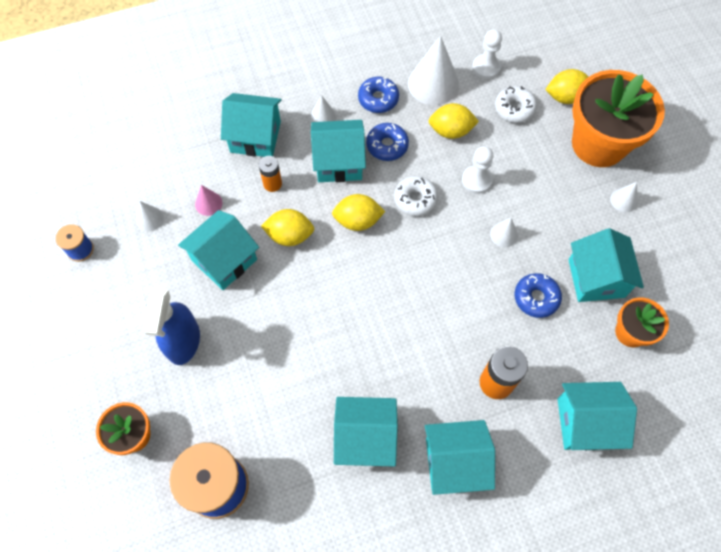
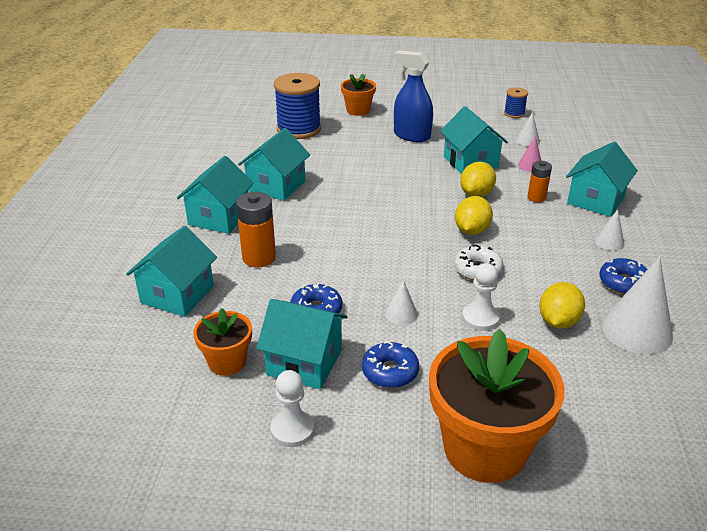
camera: 115 degrees right, 30 degrees down
(339, 162) = (546, 237): turquoise house -> none
(387, 145) = (554, 271): blue donut -> blue donut (390, 371)
(486, 67) = (655, 386): white pawn -> white pawn (292, 429)
(514, 108) = (575, 387): white donut -> none
(565, 97) = (580, 448): yellow lemon -> none
(623, 200) = (386, 434): white cone -> none

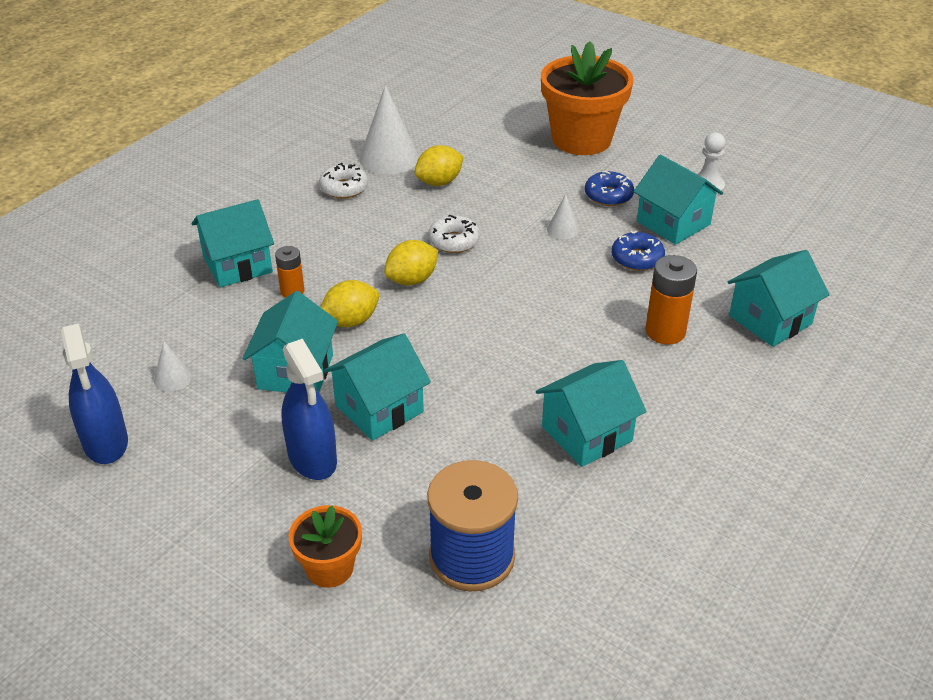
camera: 150 degrees left, 5 degrees up
(219, 217) = (689, 406): turquoise house -> turquoise house (379, 408)
(227, 362) = (739, 244): orange flower pot -> none
(480, 318) = (498, 205): white pawn -> none
(514, 113) = (106, 442): blue spool -> blue spray bottle
(530, 165) = (233, 336): pink cone -> none
(609, 242) = (298, 221): white cone -> none
(623, 283) = (344, 188): blue donut -> white donut

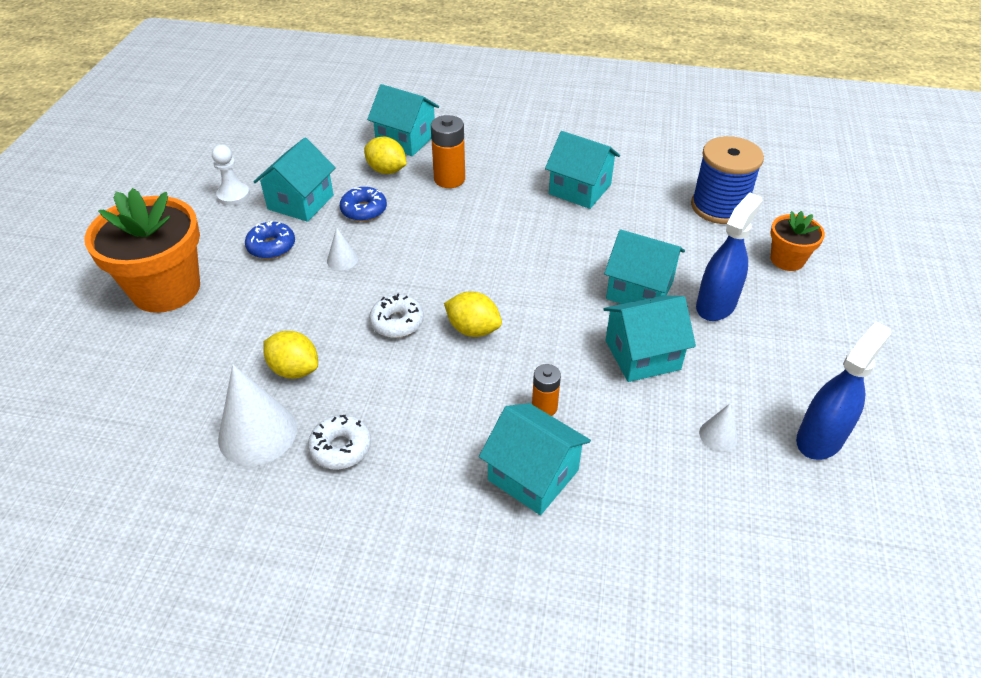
camera: 115 degrees left, 5 degrees up
(351, 321) = (556, 347): yellow lemon -> yellow lemon (386, 170)

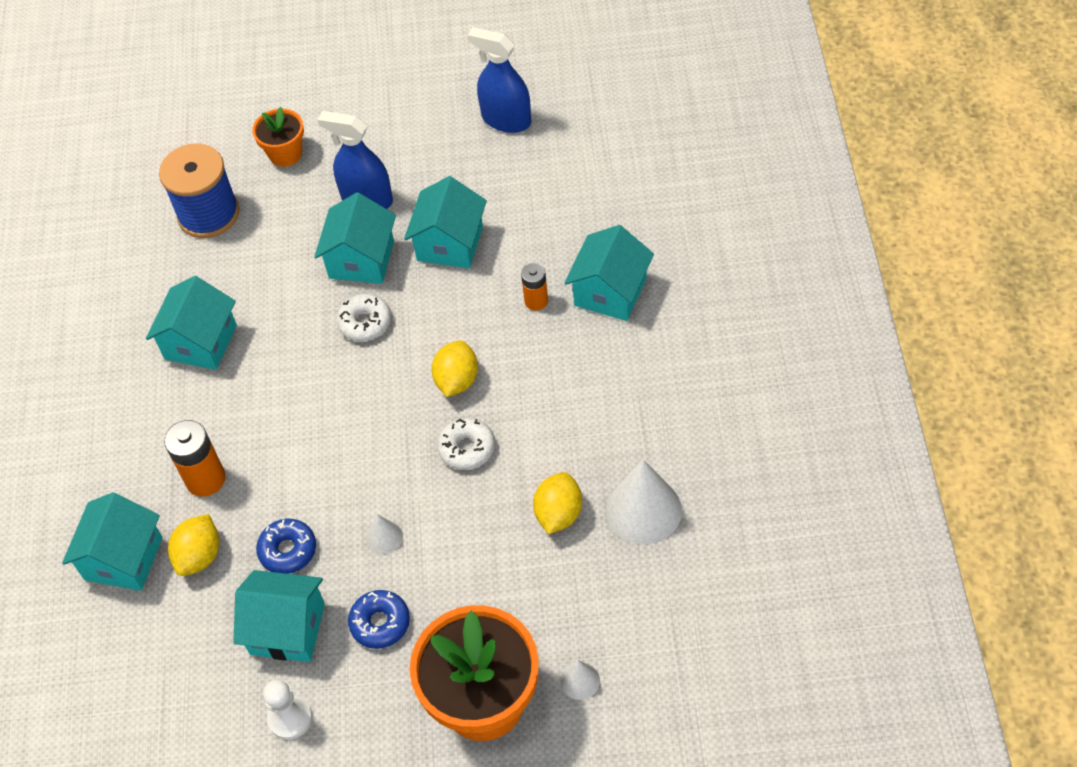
camera: 100 degrees left, 10 degrees up
(341, 448) = (634, 437): white donut -> white donut (365, 323)
(642, 355) = (450, 243): turquoise house -> turquoise house turned 45 degrees clockwise
(718, 435) = (525, 181): white cone -> white cone (580, 681)

